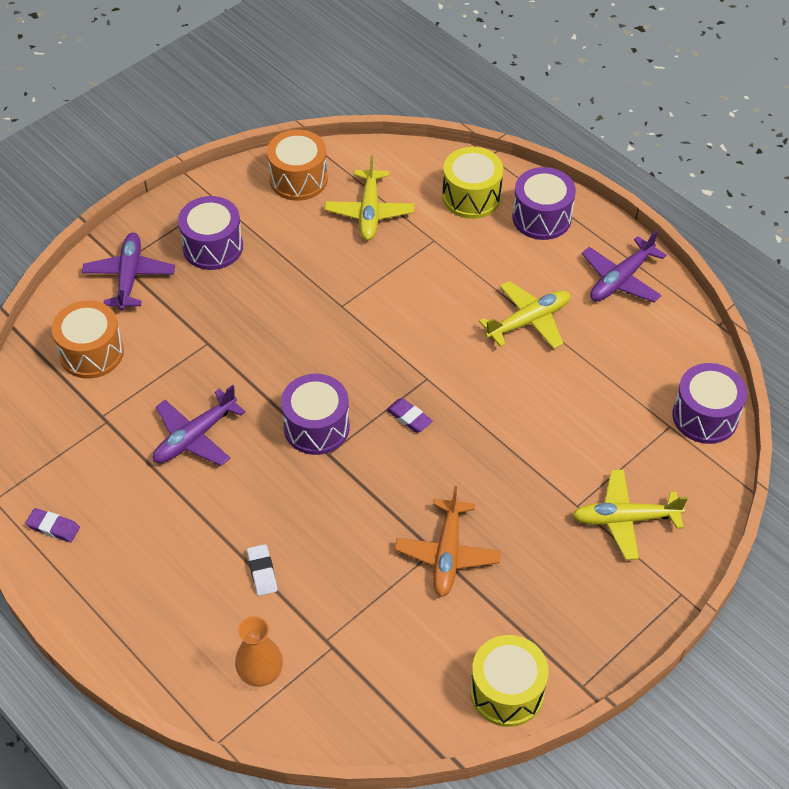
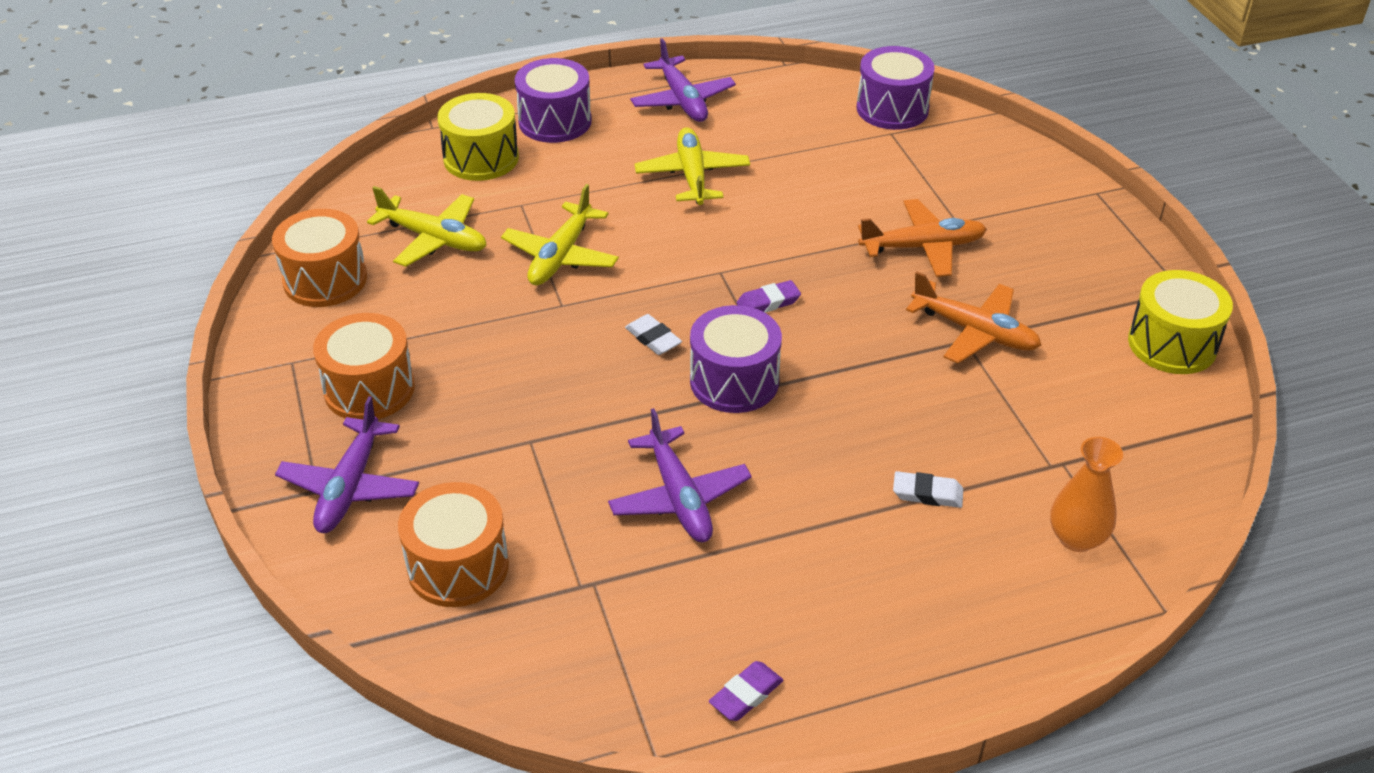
camera: 65 degrees left, 10 degrees down
(129, 276) = (350, 487): purple plane -> purple plane turned 105 degrees counterclockwise
(213, 247) = (369, 389): purple drum -> orange drum
(335, 367) = (653, 338): none -> white eraser
(530, 492) = (923, 247): none -> orange plane
(624, 519) = (990, 197): yellow plane -> yellow plane (561, 256)

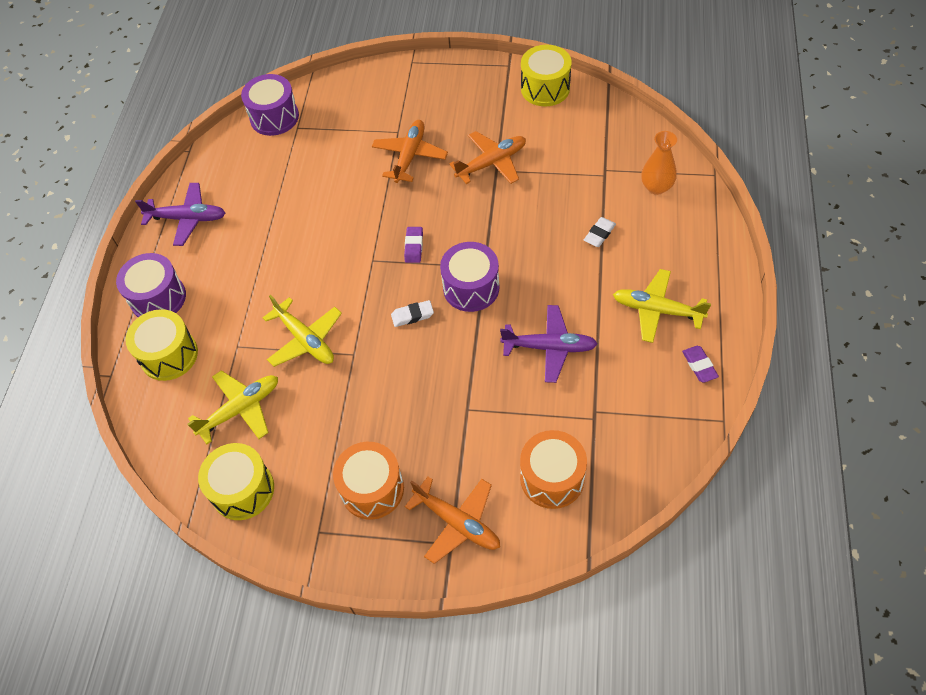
camera: 60 degrees left, 15 degrees up
(325, 280) = (243, 490): orange drum -> yellow drum
(350, 487) = (457, 523): purple plane -> orange plane
(692, 175) = (270, 241): yellow plane -> yellow plane (657, 310)

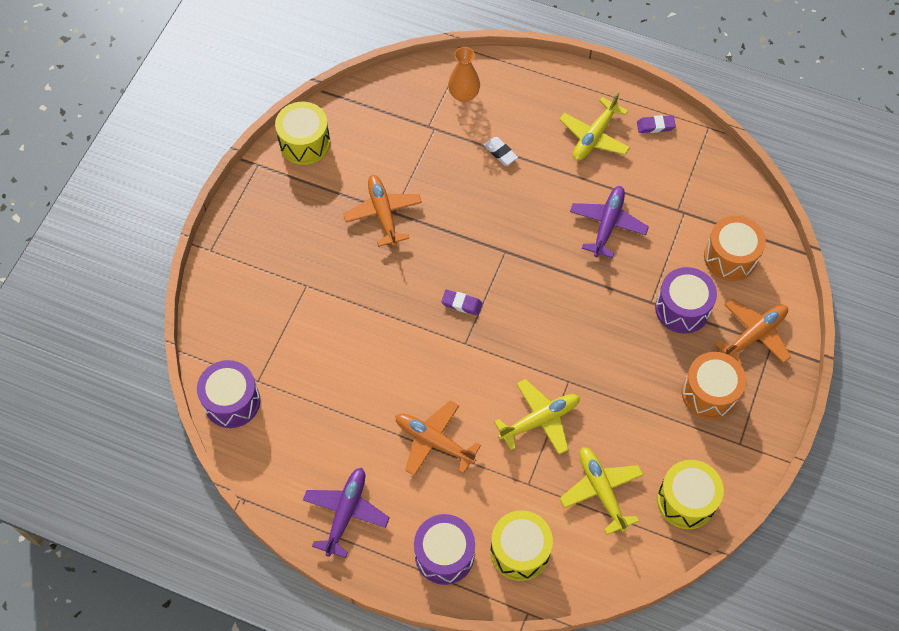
camera: 80 degrees left, 5 degrees up
(410, 156) = (344, 282): orange plane -> orange plane (434, 441)
(412, 315) = (541, 323): white eraser -> none
(471, 288) = (525, 268): purple drum -> purple drum (682, 309)

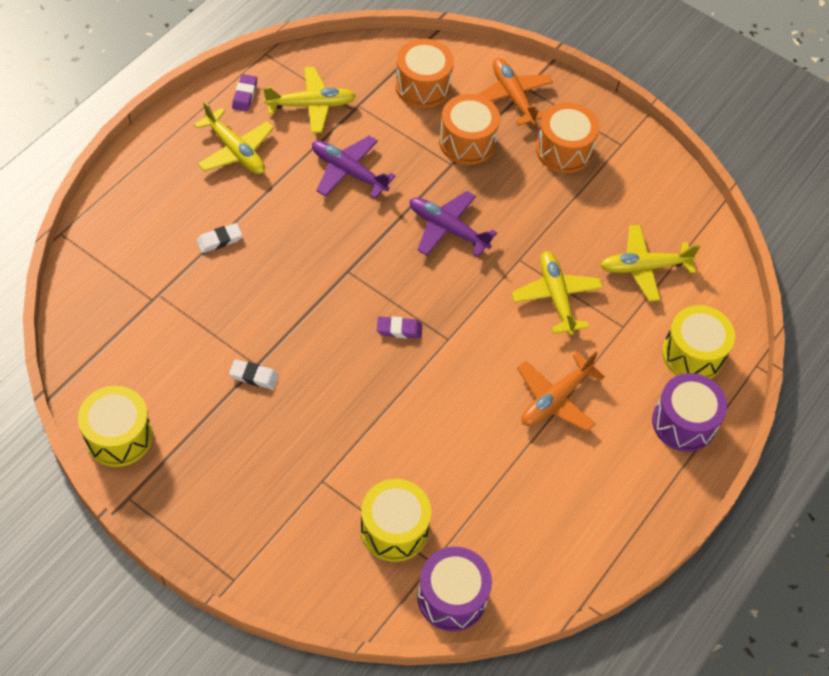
camera: 80 degrees left, 5 degrees down
(346, 512) = (618, 505): purple plane -> purple plane (447, 229)
(383, 213) = (254, 376): orange plane -> white eraser
(461, 304) = (399, 329): purple eraser -> purple eraser turned 60 degrees clockwise
(463, 95) = (124, 253): orange vase -> none
(667, 177) = (311, 105): none -> yellow plane
(682, 309) = (467, 142): purple drum -> orange drum
(686, 500) = (669, 203): yellow drum -> yellow drum (394, 529)

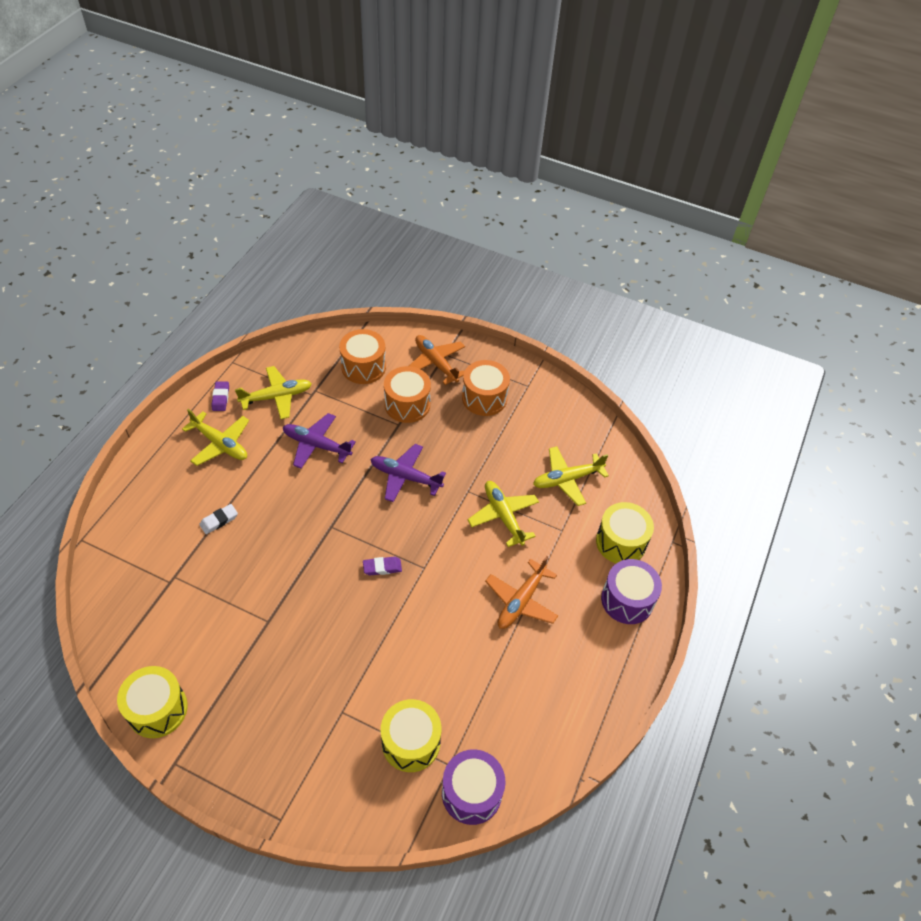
camera: 10 degrees left, 5 degrees down
(254, 376) = (267, 631): white eraser -> none

